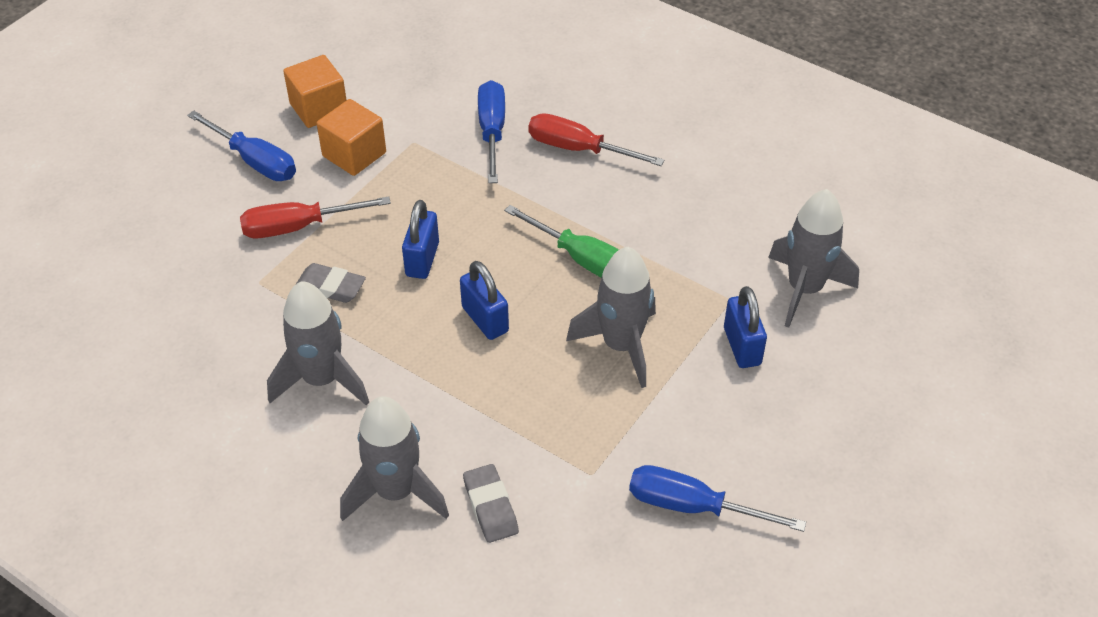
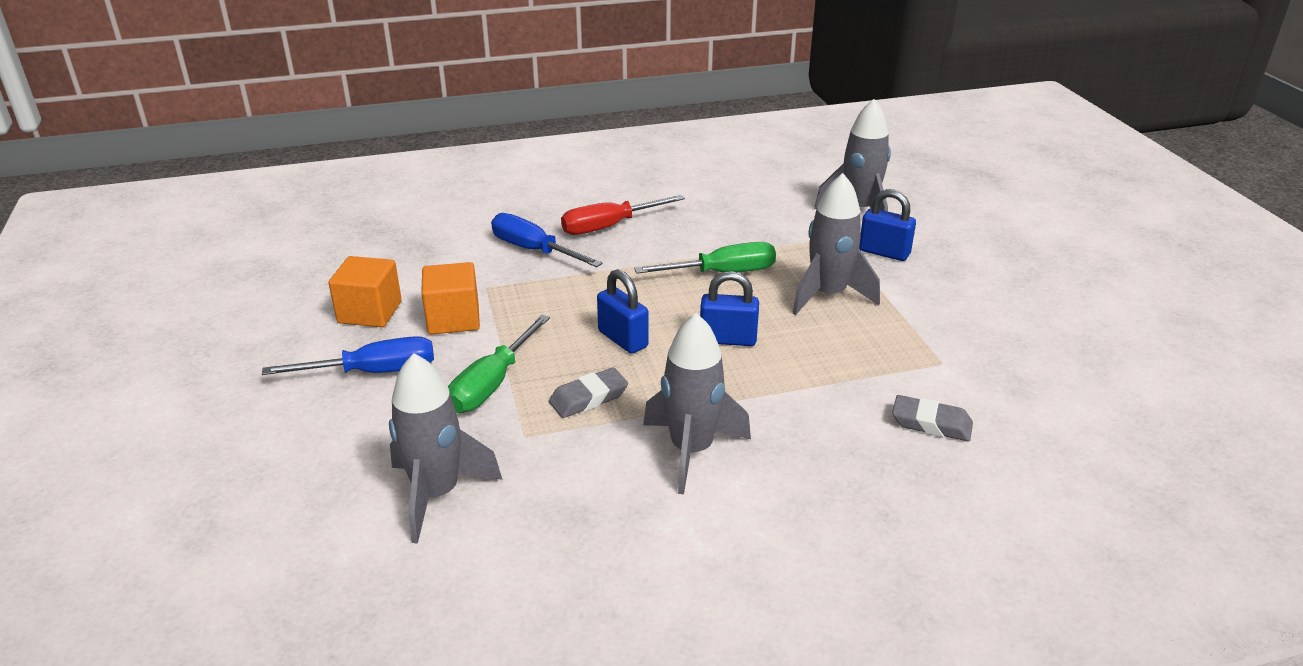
camera: 50 degrees left, 15 degrees down
(298, 227) = (492, 384): red screwdriver -> green screwdriver
(396, 492) = (867, 466): grey rocket -> grey rocket (437, 494)
(692, 506) = (1014, 335): blue screwdriver -> none

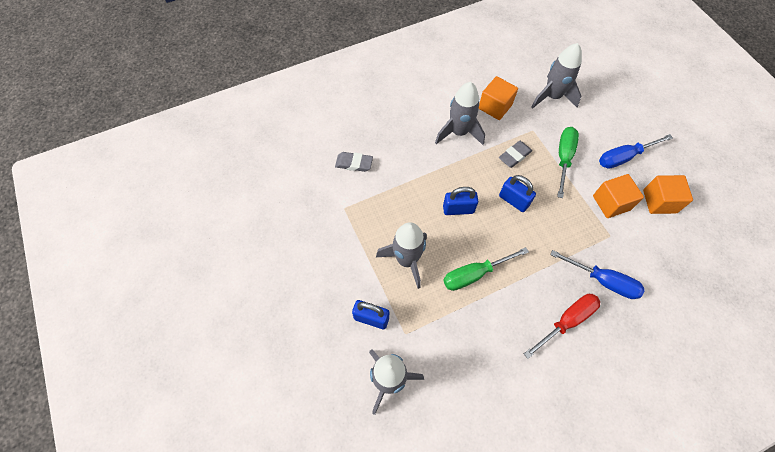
camera: 170 degrees right, 30 degrees up
(587, 490) = (495, 107): none -> orange cube

